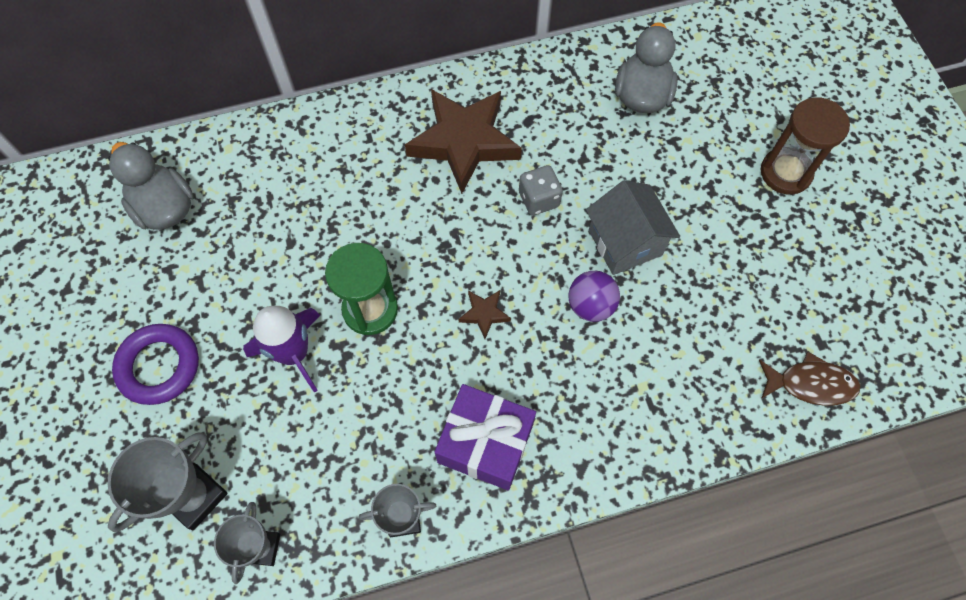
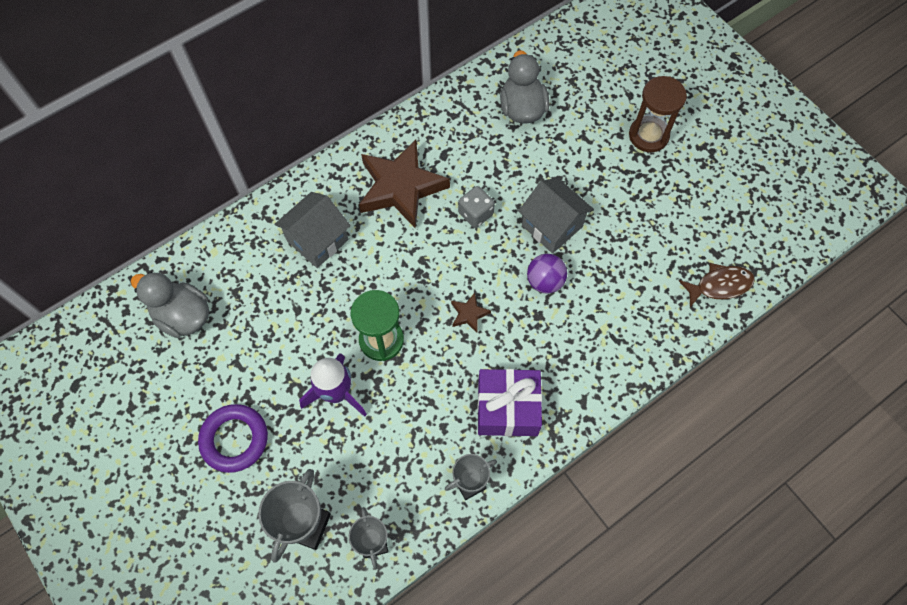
camera: 20 degrees left, 0 degrees up
(345, 172) = (317, 240): none -> grey house

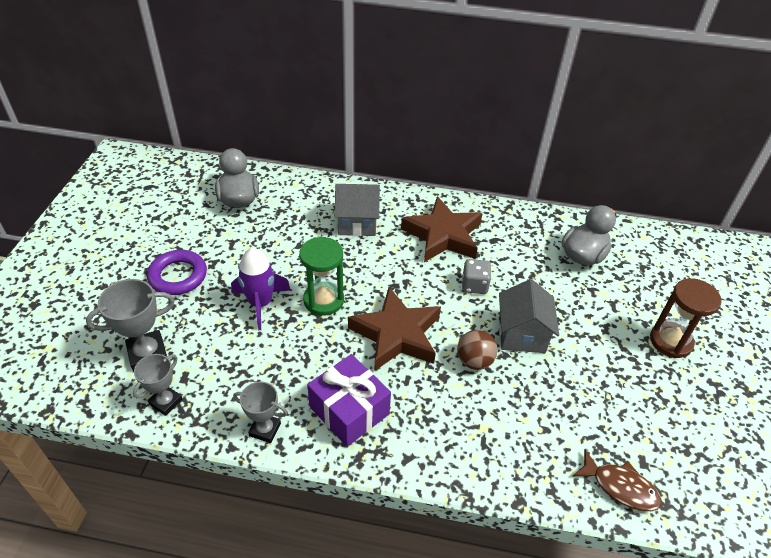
camera: 45 degrees right, 20 degrees down
(469, 314) = (397, 334): brown star -> brown star, size x2.40
(545, 281) = (474, 361): purple ball -> brown ball

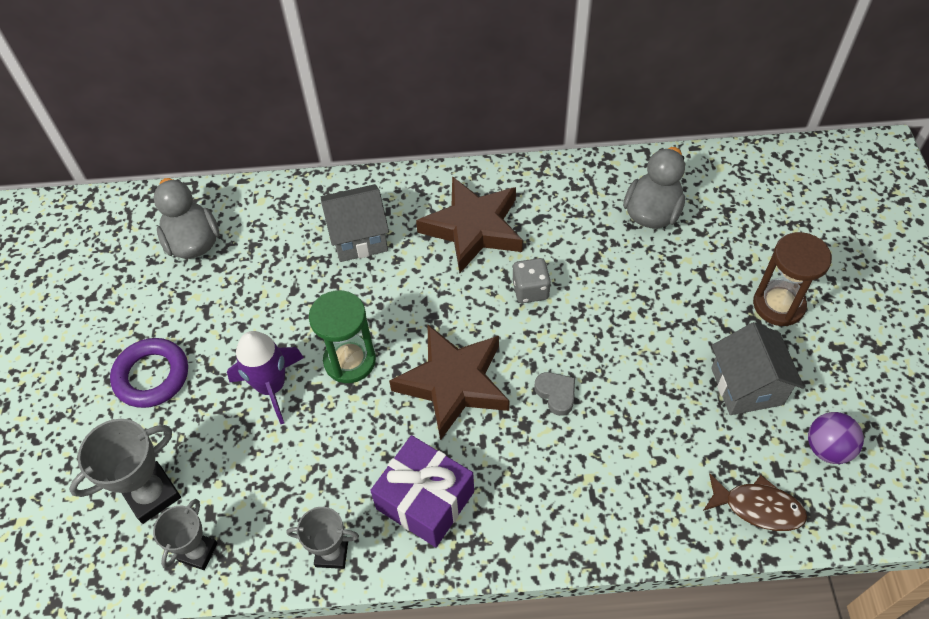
camera: 10 degrees left, 10 degrees up
(474, 361) = (556, 394): brown ball -> grey heart
(522, 334) = (603, 342): grey house -> grey house (747, 386)
(690, 457) = (827, 448): none -> purple ball

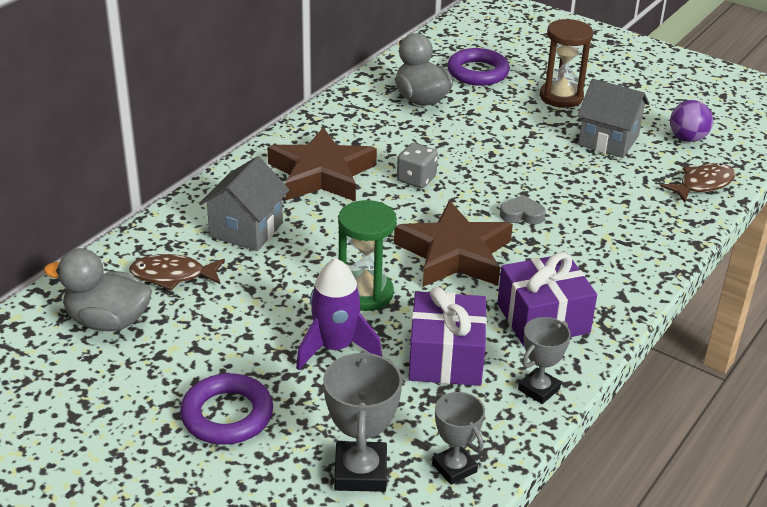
camera: 55 degrees left, 20 degrees down
(269, 238) = (172, 275): none -> brown fish
(318, 464) = (446, 357): none -> purple gift
(744, 220) = (477, 72): none -> purple ring

